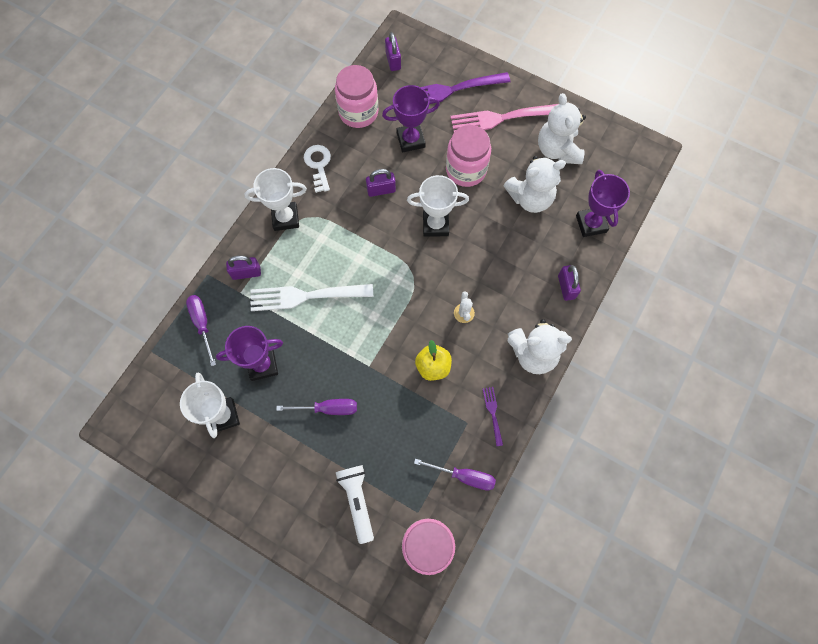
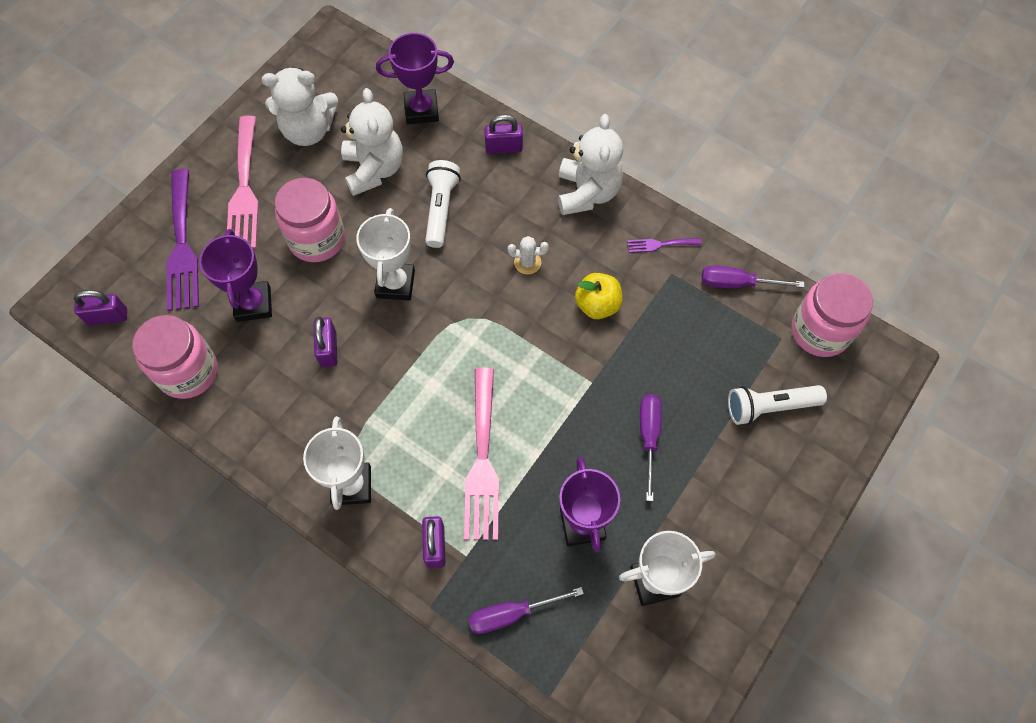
camera: 85 degrees left, 5 degrees down
(305, 296) = (482, 461): white fork -> pink fork
(318, 165) = (269, 434): white key -> none
(464, 476) = (737, 283): purple screwdriver -> purple screwdriver turned 105 degrees counterclockwise
(502, 248) = (441, 209): none -> white flashlight

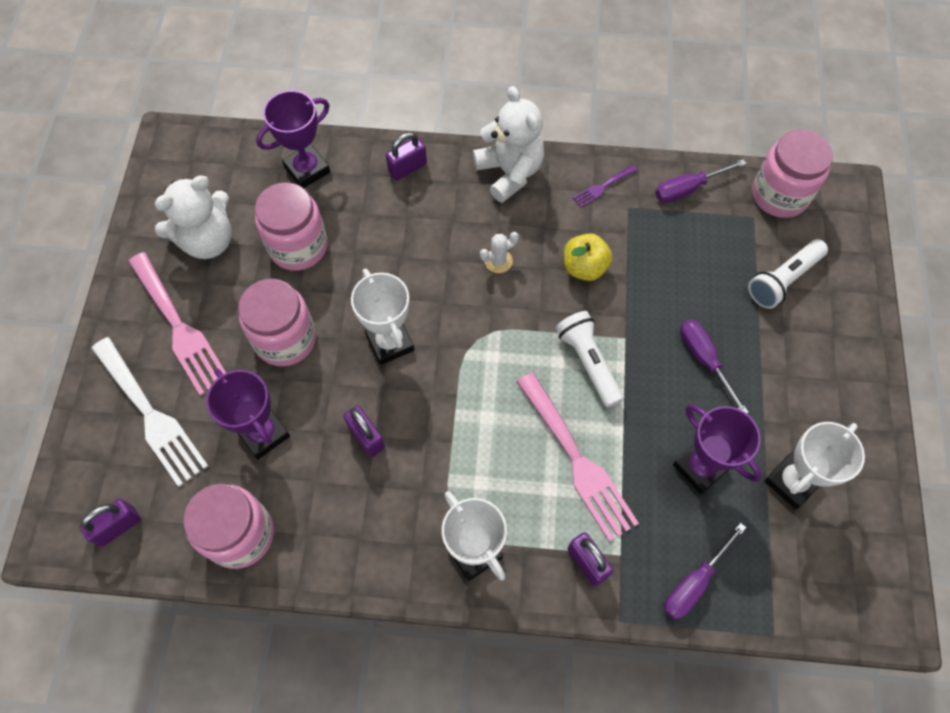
camera: 30 degrees left, 0 degrees up
(182, 246) = (151, 415): purple fork -> white fork
(374, 170) = (298, 246): white teddy bear -> pink jar
(441, 209) = (387, 252): white flashlight -> white flashlight (588, 362)

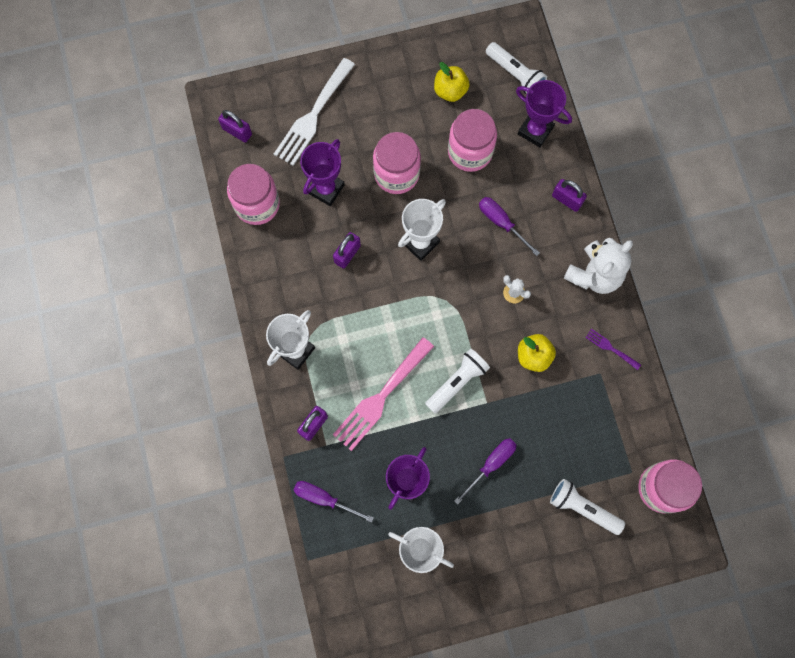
camera: 70 degrees right, 10 degrees up
(179, 327) = (379, 104): pink fork -> none
(208, 240) = (450, 91): white teddy bear -> yellow apple
(225, 165) = (515, 74): none -> white flashlight
(688, 189) = (637, 414): purple screwdriver -> purple screwdriver (501, 223)

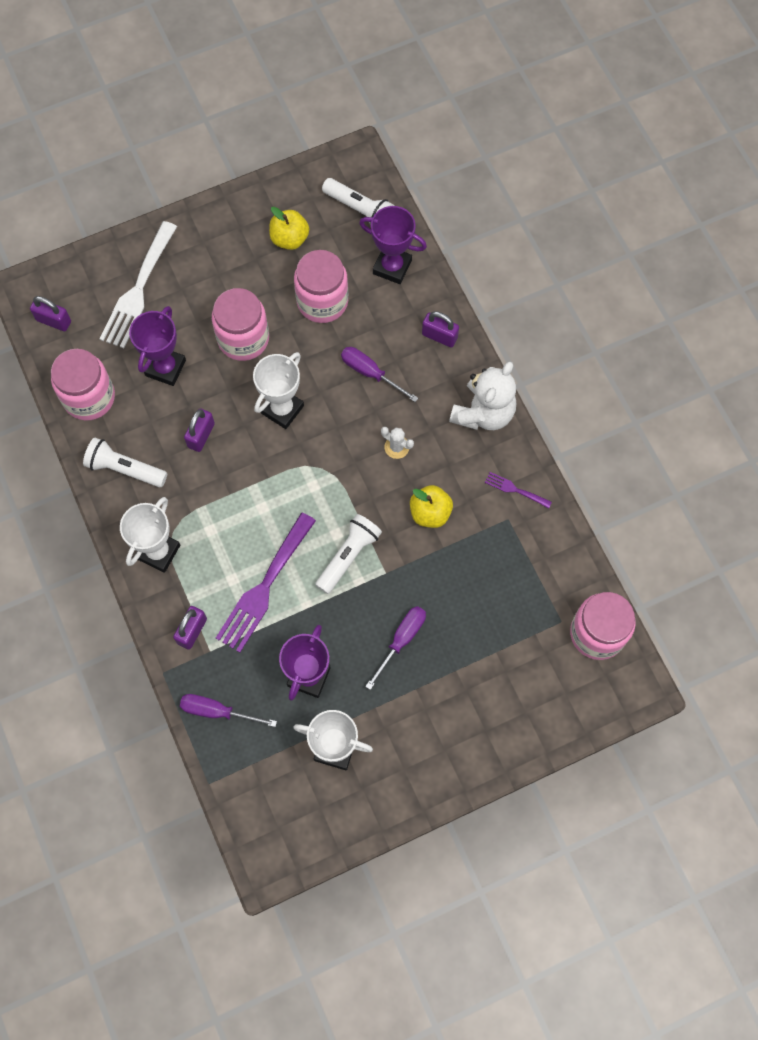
camera: 10 degrees left, 5 degrees down
(381, 397) = (264, 587): pink fork -> purple fork
(583, 508) = (513, 670): white flashlight -> white flashlight (125, 469)

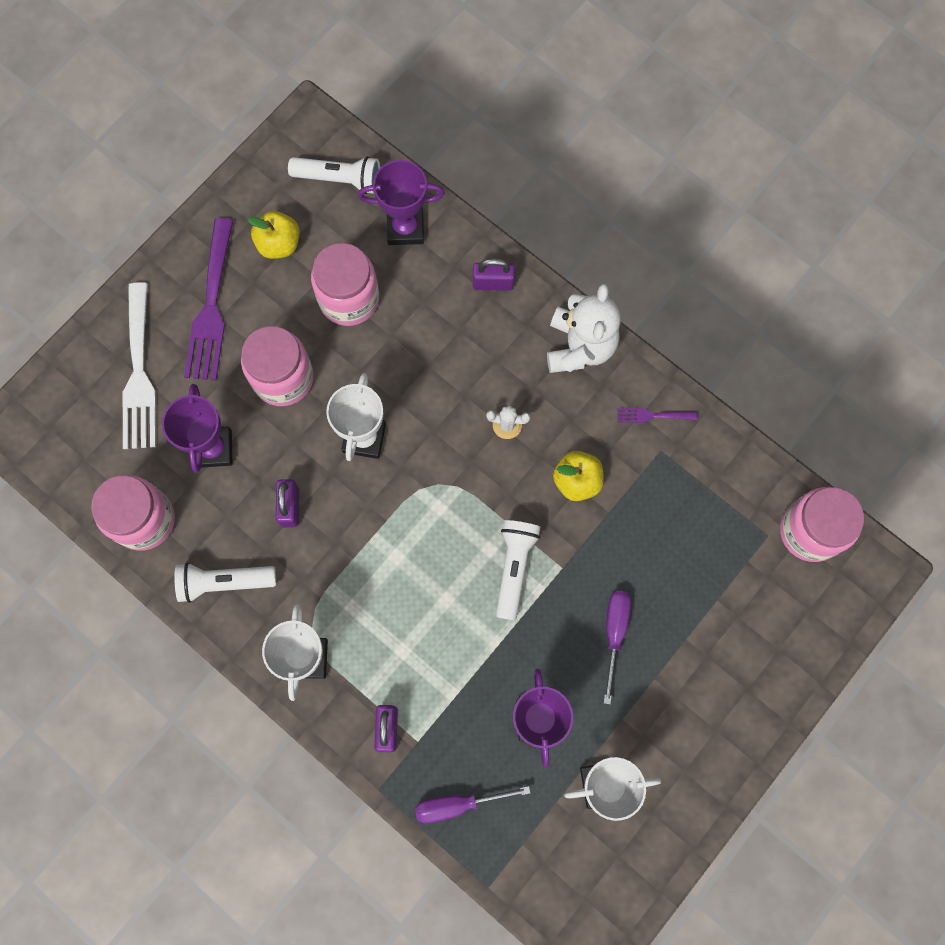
camera: 25 degrees left, 5 degrees up
(54, 321) = (60, 450): purple padlock -> none
(264, 587) = (441, 643): purple fork -> purple fork (211, 307)
(370, 373) = (439, 356): purple screwdriver -> none

